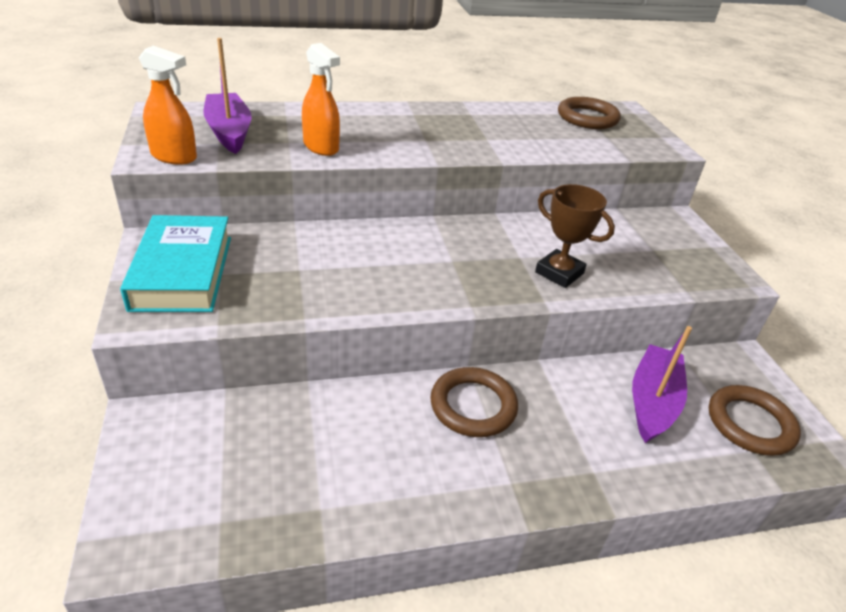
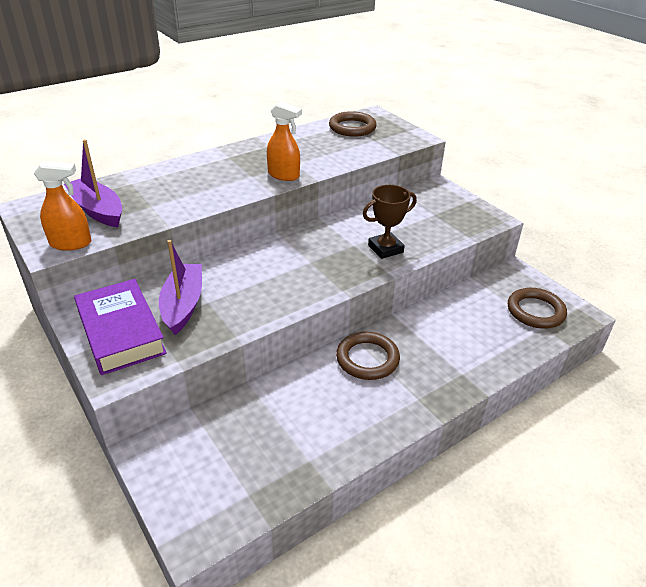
camera: 20 degrees left, 0 degrees up
(183, 272) = (121, 332): turquoise book -> purple book
(321, 147) = (179, 203): orange spray bottle -> orange spray bottle (284, 175)
(559, 273) = (385, 249): brown trophy -> brown trophy turned 45 degrees counterclockwise
(652, 401) = (474, 317): purple boat -> purple boat (183, 305)

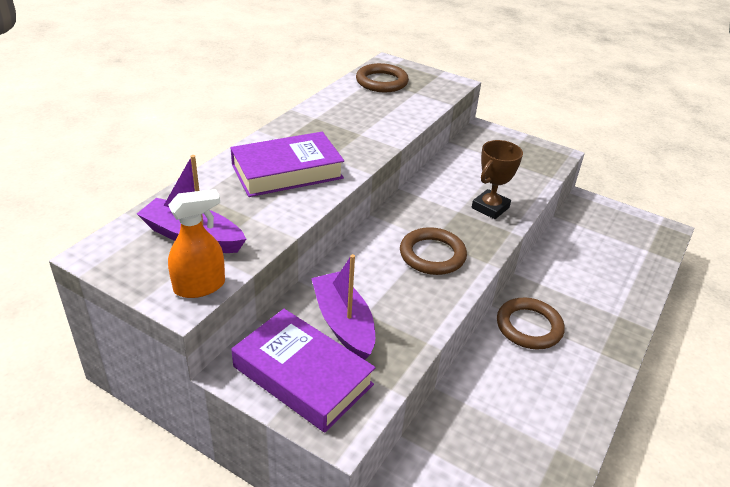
camera: 25 degrees left, 0 degrees up
(209, 180) = (287, 172): none -> purple book
(284, 175) = (362, 150): orange spray bottle -> none
(535, 311) = (631, 237): brown ring -> brown ring (432, 255)

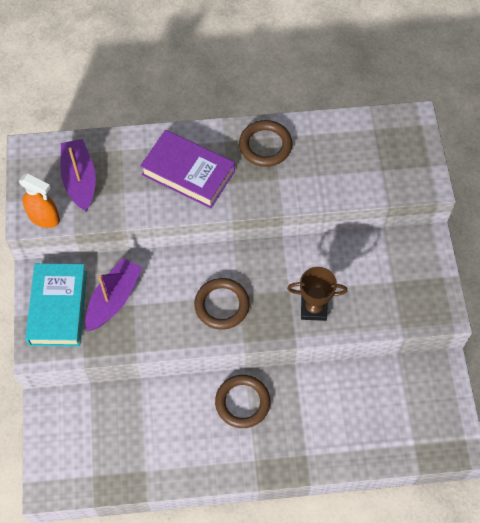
camera: 55 degrees right, 25 degrees up
(303, 375) = (58, 308): purple book -> turquoise book
(381, 82) = (374, 137): brown ring -> brown ring (265, 145)

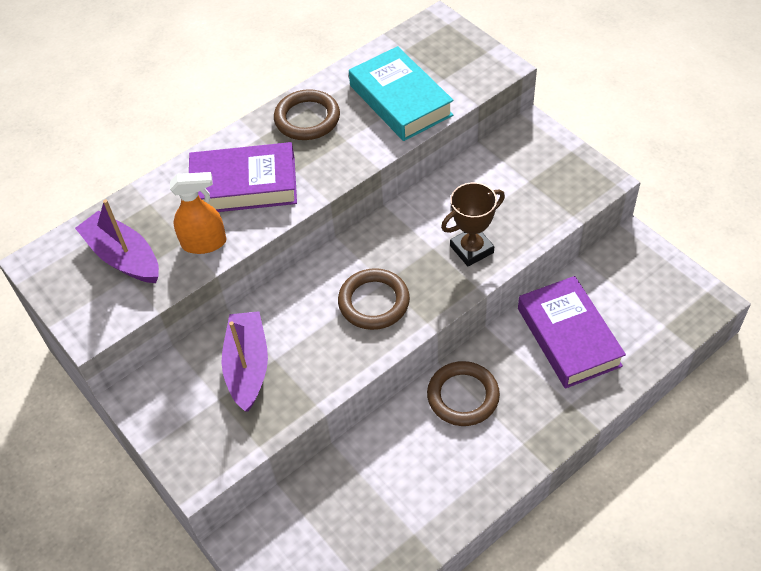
camera: 30 degrees left, 10 degrees down
(44, 217) = (109, 316): orange spray bottle -> orange spray bottle (204, 243)
(58, 308) = (188, 414): turquoise book -> turquoise book (400, 100)
(343, 408) = (568, 337): none -> purple book

